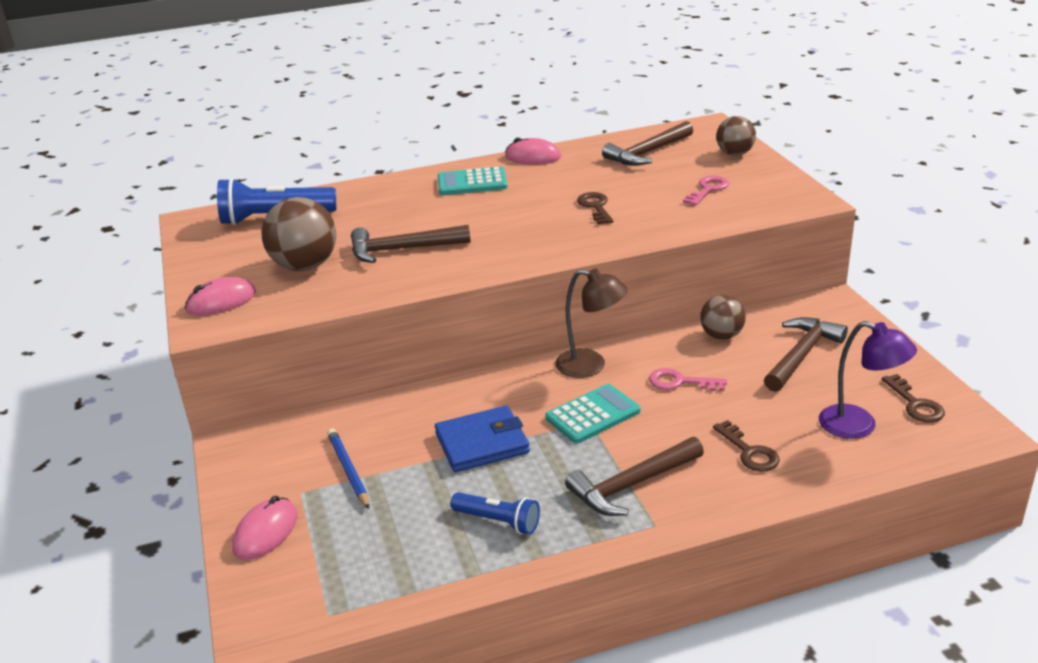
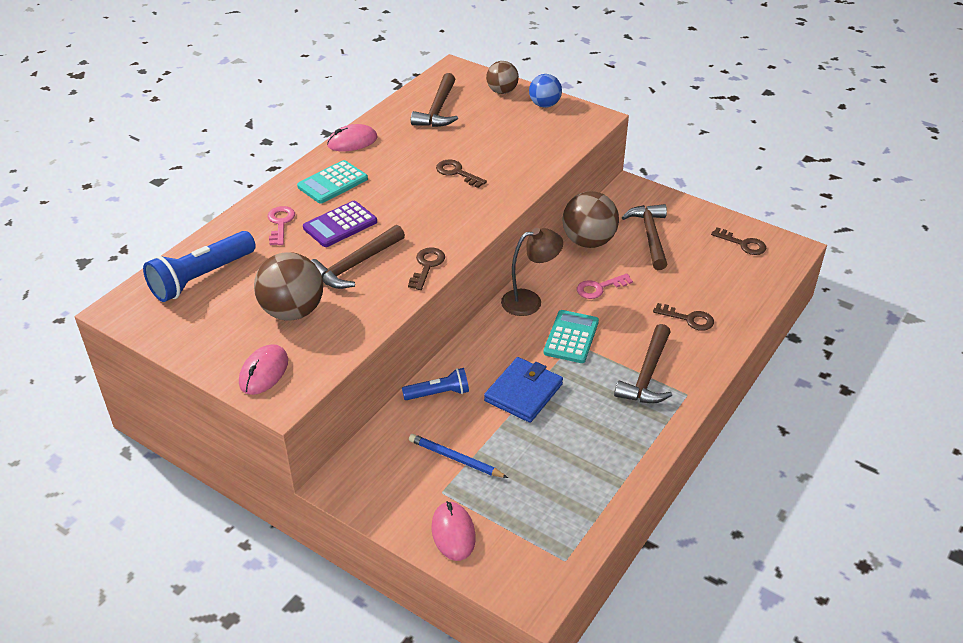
camera: 40 degrees left, 10 degrees up
(433, 215) = (340, 225): none -> purple calculator
(462, 271) = (427, 266): none -> brown key
(498, 521) = (596, 441): blue flashlight -> blue flashlight (438, 393)
(708, 190) = (519, 130): pink key -> pink key (280, 223)
(721, 336) = (588, 241): brown ball -> brown ball, size x1.61
(766, 176) = (544, 105): none -> blue ball
(859, 426) = (728, 273): purple lamp -> none

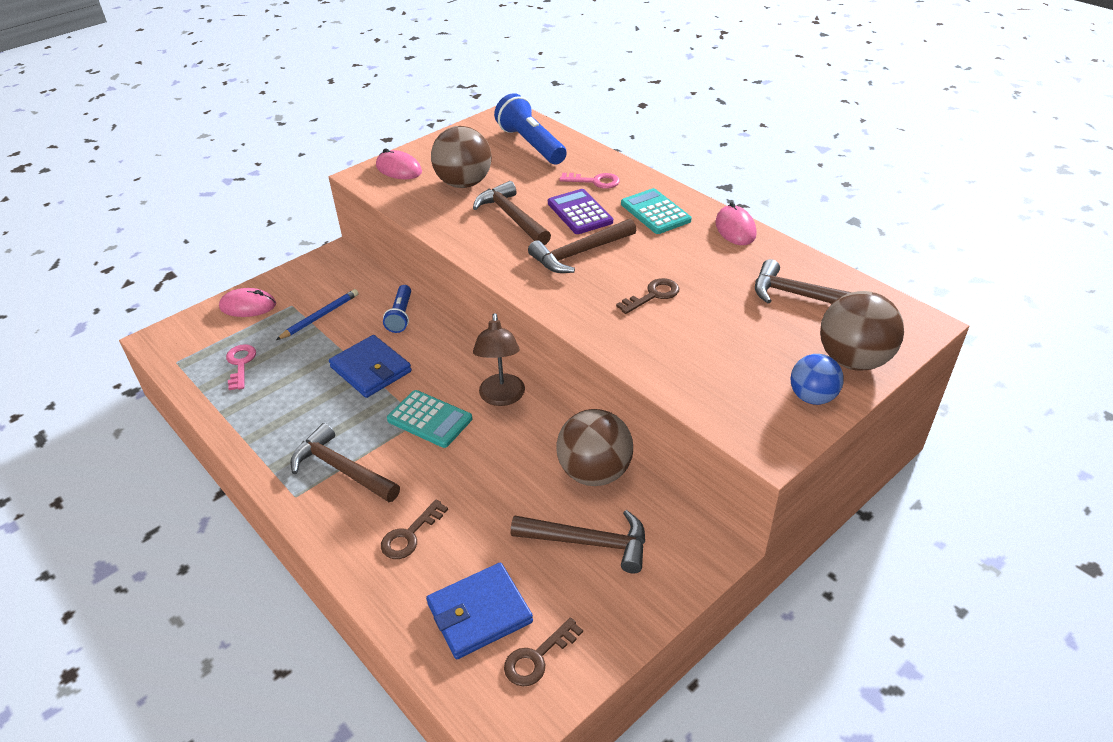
camera: 105 degrees right, 0 degrees up
(408, 216) = (579, 253): none -> brown hammer
(427, 266) = (490, 257): brown key -> none
(502, 91) = (853, 360): brown ball -> brown ball, size x1.61
(599, 288) = (501, 462): pink key -> pink key (240, 364)
(729, 272) = (479, 613): none -> blue wallet

